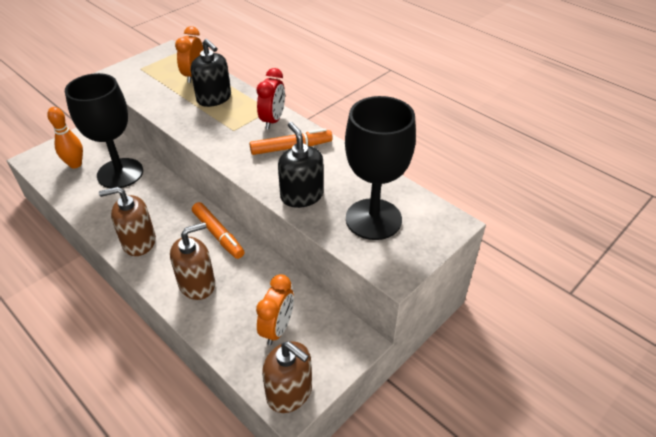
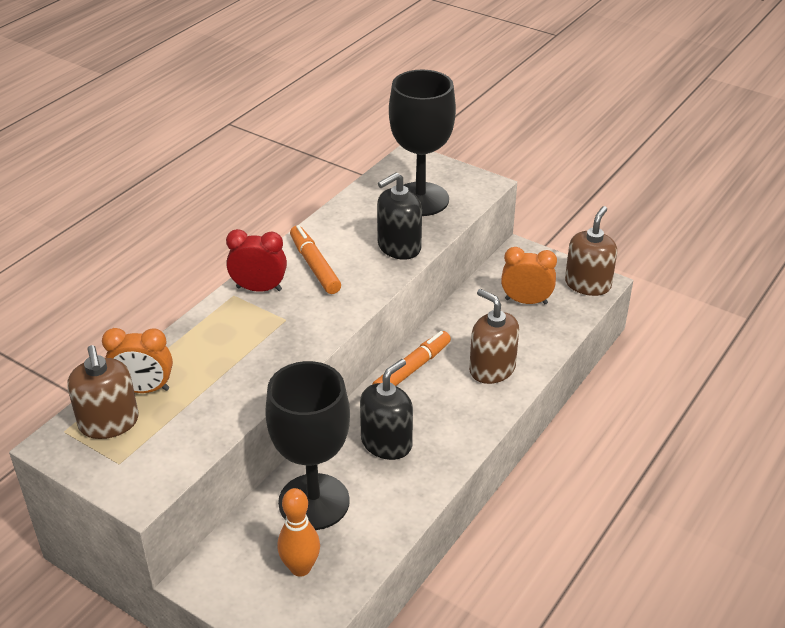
camera: 100 degrees left, 5 degrees down
(139, 242) = (444, 437): brown soap dispenser -> brown soap dispenser (109, 423)
(214, 98) = (209, 353): black soap dispenser -> black soap dispenser (386, 443)

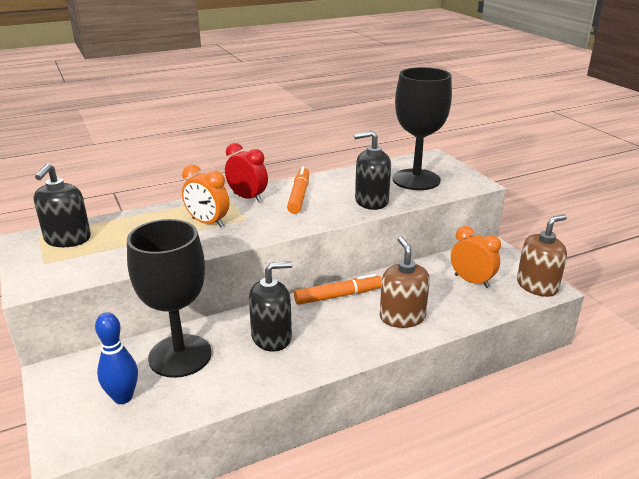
camera: 30 degrees right, 10 degrees down
(109, 423) = (67, 239): brown soap dispenser -> black soap dispenser
(143, 389) = (110, 228): orange clock -> orange clock (207, 223)
(300, 568) = (123, 397): orange bowling pin -> blue bowling pin

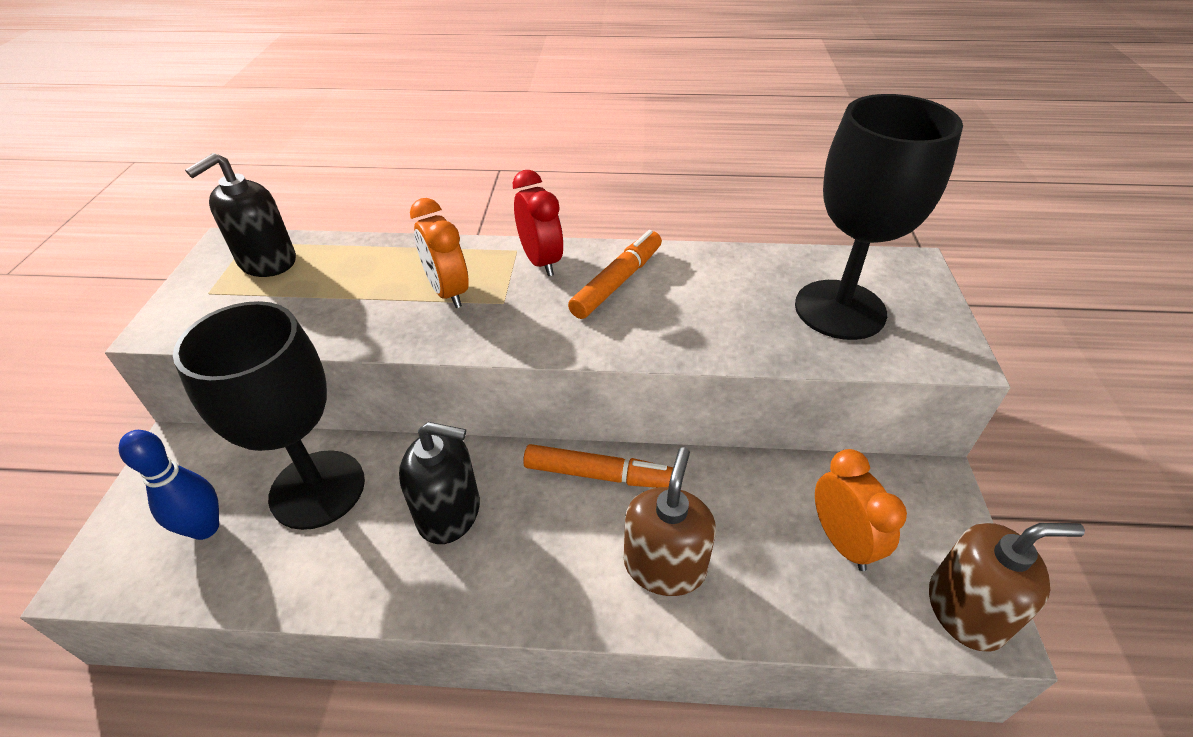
camera: 30 degrees right, 15 degrees up
(371, 201) = (722, 333): black soap dispenser -> none

